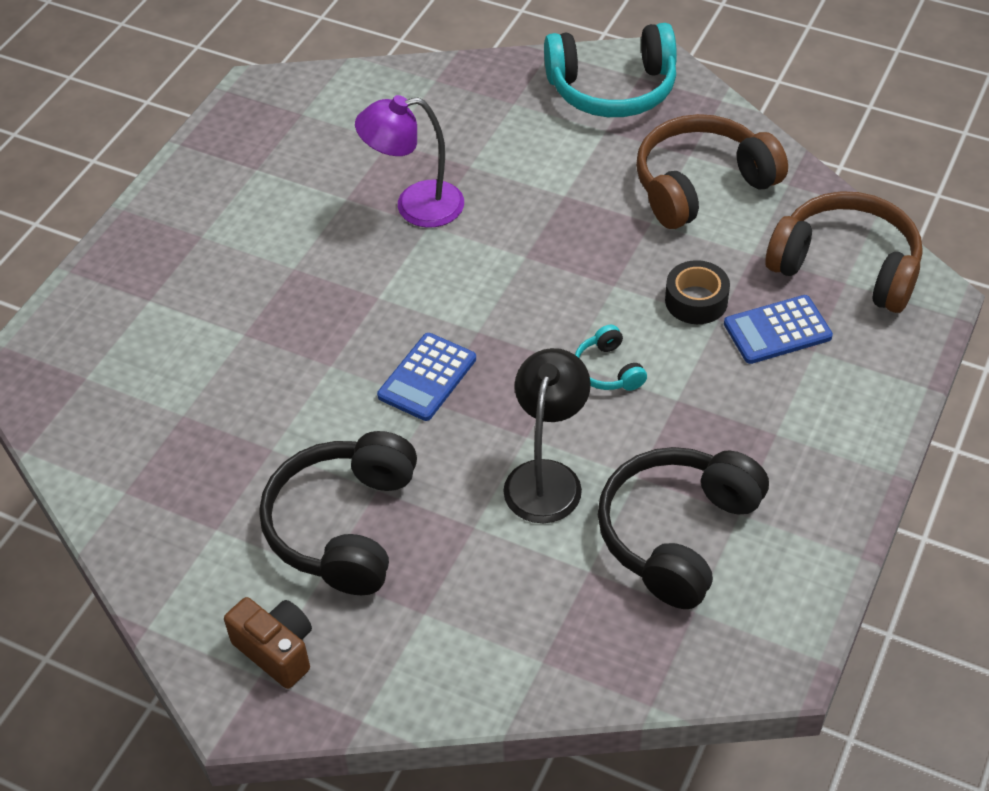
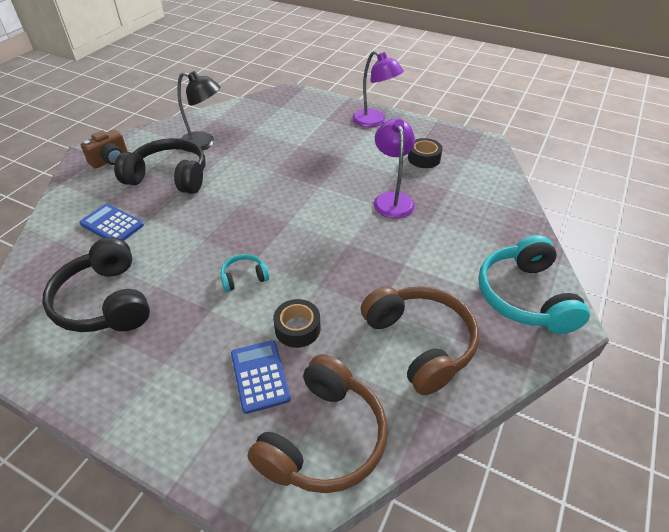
camera: 90 degrees right, 5 degrees down
(168, 227) = (374, 121): none -> purple lamp
(300, 165) = (424, 158): none -> black tape
(427, 377) = (256, 203): blue calculator -> blue calculator (112, 224)
(546, 477) = (171, 247): black lamp -> black lamp (203, 143)
(677, 534) = (105, 301): black headphones -> black headphones turned 150 degrees counterclockwise

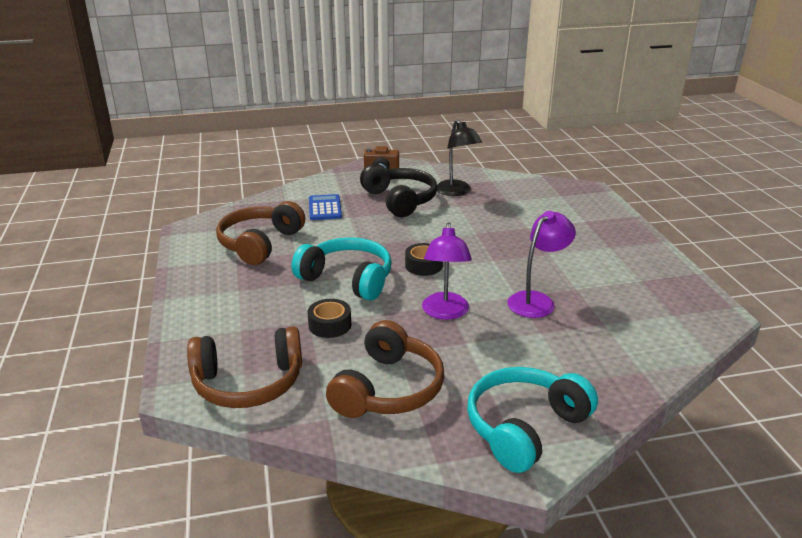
camera: 50 degrees right, 15 degrees down
(105, 301) = (260, 243): black headphones -> brown headphones
(244, 277) = (347, 279): turquoise headphones -> turquoise headphones, size x2.14
(260, 376) = (269, 331): blue calculator -> none
(374, 121) = (629, 243): purple lamp -> purple lamp (445, 313)
(424, 158) = (624, 291): black tape -> black tape (423, 265)

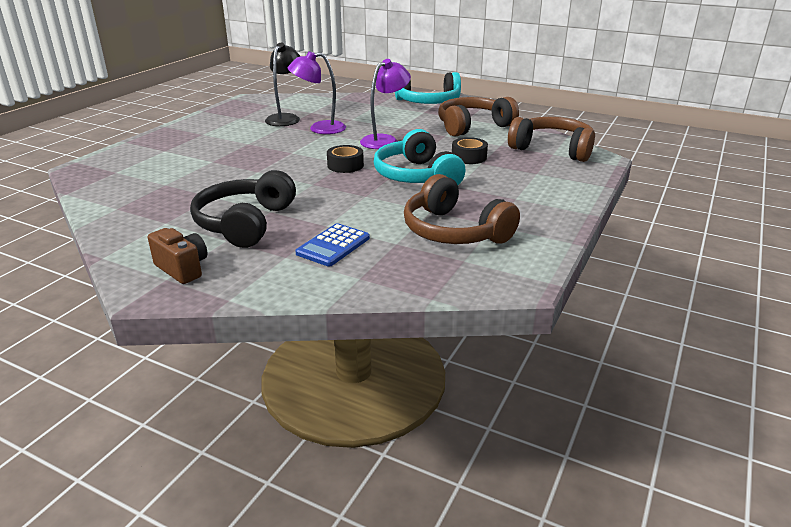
camera: 140 degrees left, 0 degrees up
(260, 243) = (454, 231): brown headphones -> brown headphones turned 75 degrees clockwise
(456, 192) = (177, 209): black lamp -> black lamp (286, 118)

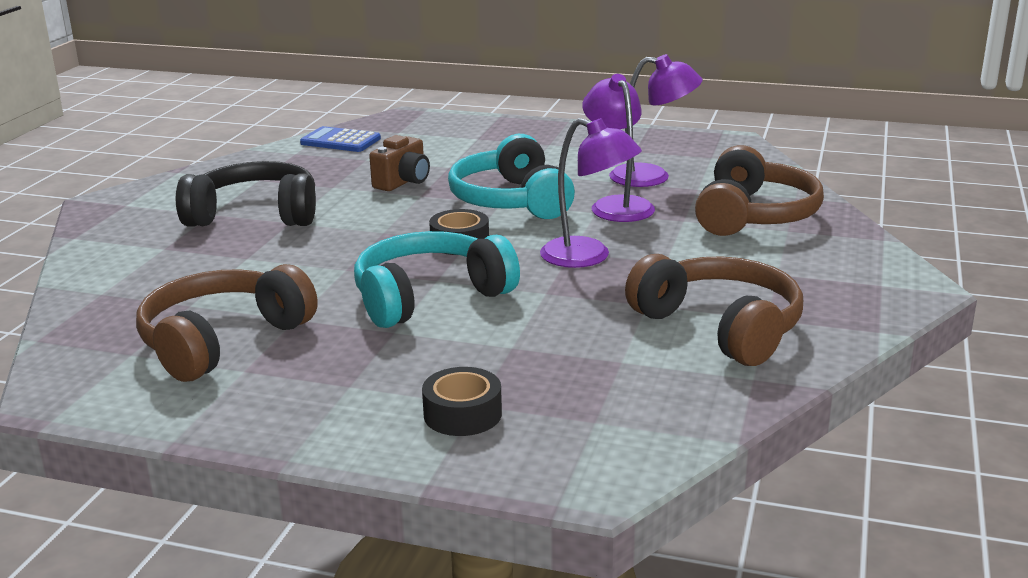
camera: 80 degrees right, 5 degrees down
(183, 269) = (145, 207): brown camera -> brown camera (403, 182)
(286, 118) = (652, 177): black lamp -> purple lamp
(333, 246) = (188, 269): blue calculator -> blue calculator (340, 141)
(428, 102) = (848, 272): turquoise headphones -> turquoise headphones (512, 201)
(469, 157) = (536, 333): black tape -> black tape (462, 414)
(552, 149) = (623, 421): brown headphones -> brown headphones (753, 215)

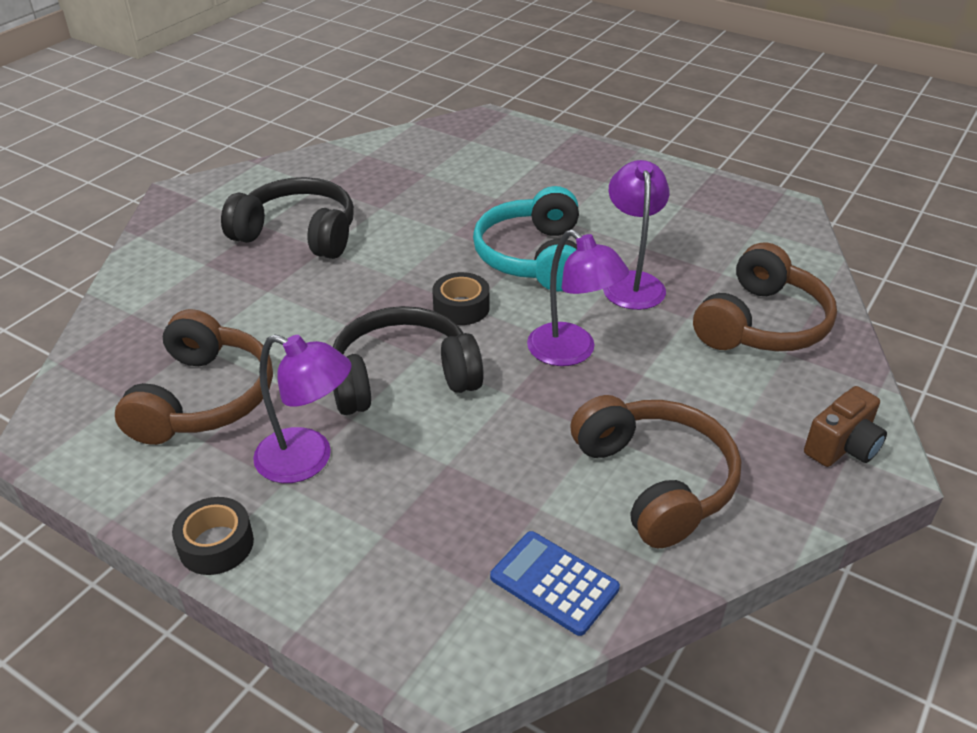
camera: 15 degrees right, 15 degrees up
(223, 341) = (203, 398): brown headphones -> brown headphones turned 135 degrees clockwise
(340, 141) = (413, 145): blue calculator -> blue calculator (554, 583)
(403, 182) = (445, 213): brown camera -> brown camera (842, 447)
(430, 297) = (402, 378): turquoise headphones -> black headphones
(462, 414) = (364, 546): black tape -> black tape (216, 544)
(652, 177) = (684, 247): purple lamp -> purple lamp (308, 460)

